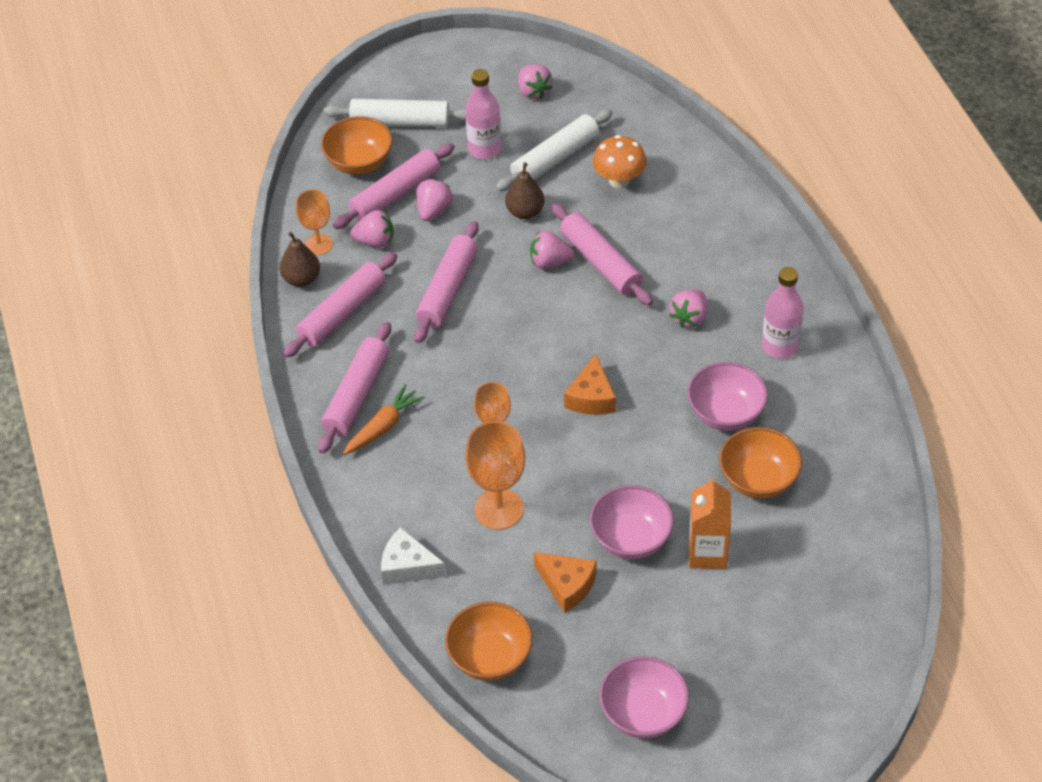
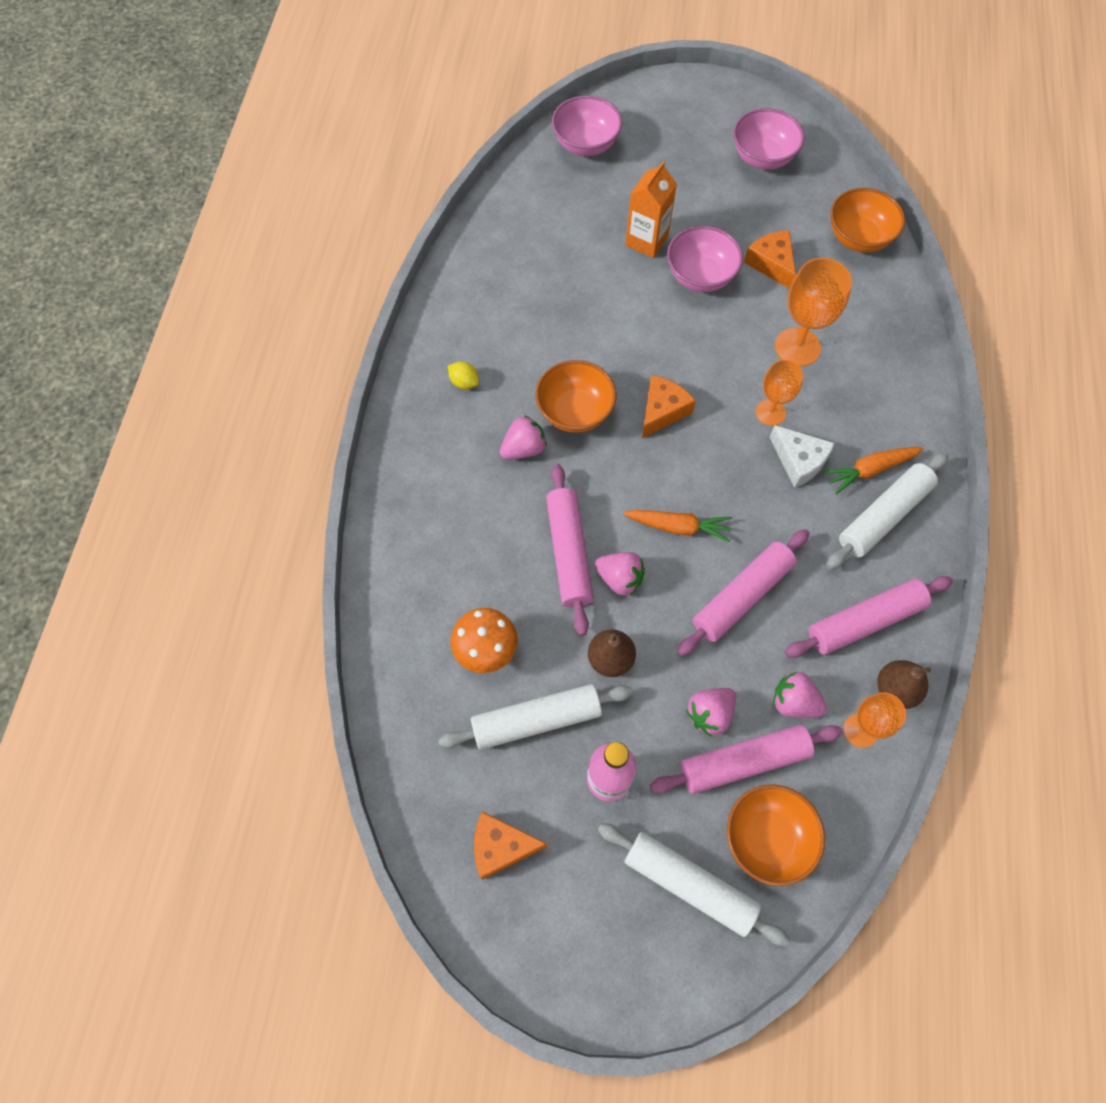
camera: 155 degrees left, 15 degrees up
(356, 394) = (883, 516): pink rolling pin -> white rolling pin
(408, 566) = (896, 333): white cheese -> white cheese (799, 461)
(525, 315) = (678, 527): none -> orange carrot
(533, 91) = (501, 847): pink strawberry -> orange cheese
(725, 413) = (555, 343): pink bowl -> pink bowl (586, 144)
(758, 480) = (568, 277): orange bowl -> orange bowl (575, 412)
(780, 346) = (464, 382): pink bottle -> yellow lemon

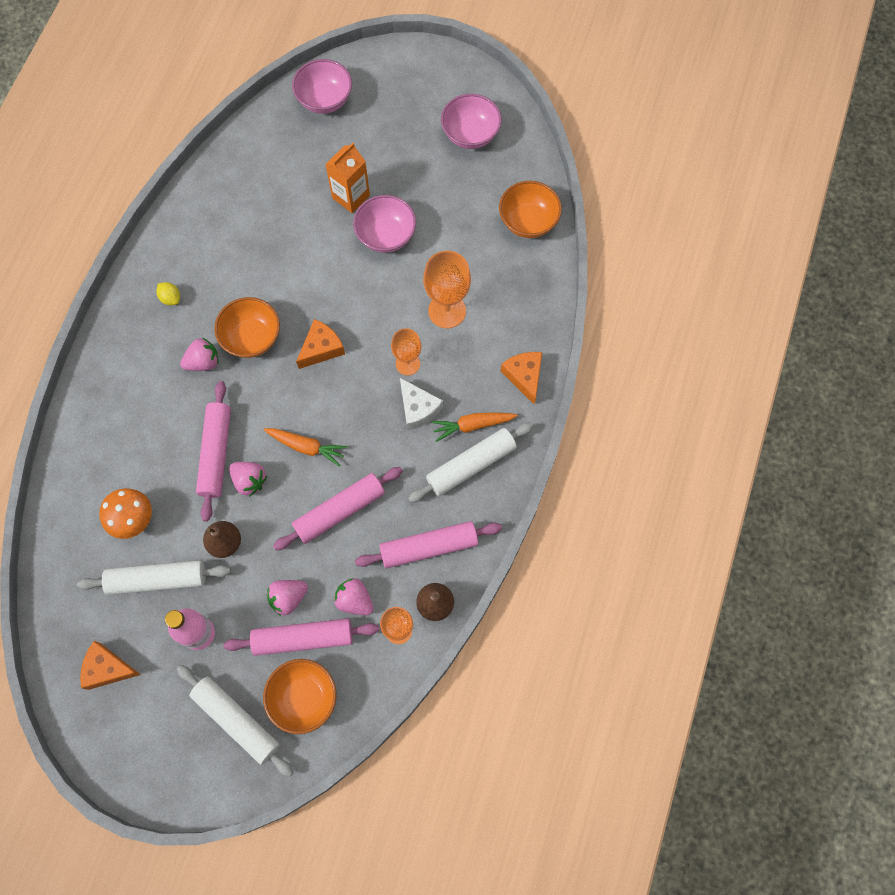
camera: 10 degrees right, 5 degrees up
(771, 264) = (448, 233): orange cheese -> orange cheese (524, 376)

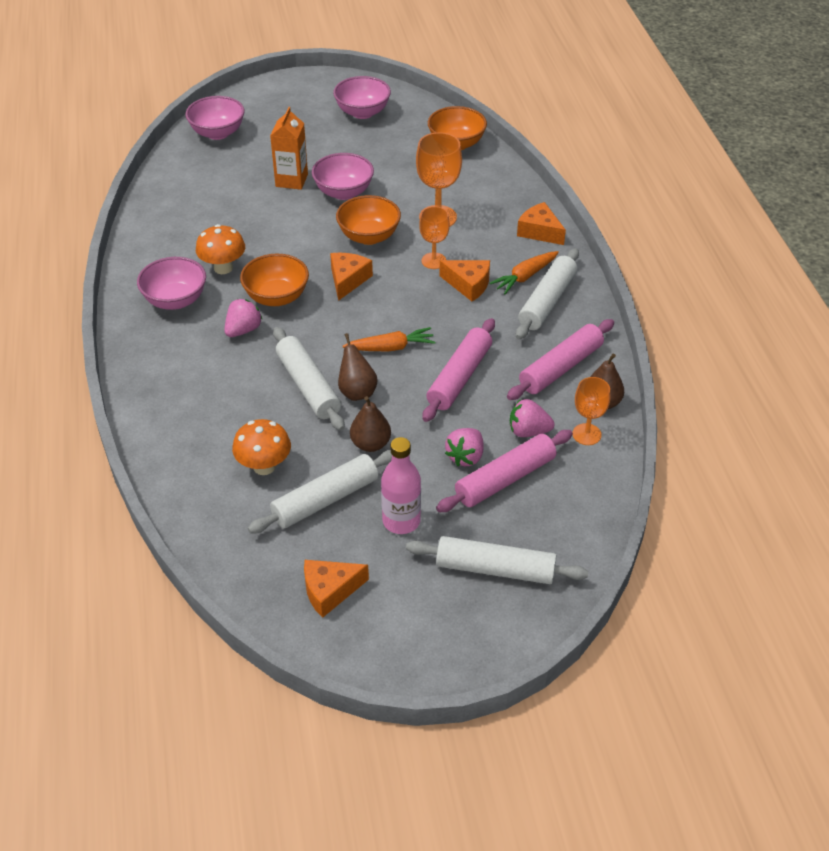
camera: 30 degrees left, 25 degrees down
(171, 298) = (175, 300): yellow lemon -> pink bowl
(216, 453) = (308, 386): pink rolling pin -> white rolling pin
(230, 279) = (223, 268): none -> orange mushroom
(249, 481) = (357, 392): pink strawberry -> brown pear
(303, 698) = (544, 522): orange bowl -> orange bowl (369, 236)
(418, 408) = (468, 284): white cheese -> orange cheese

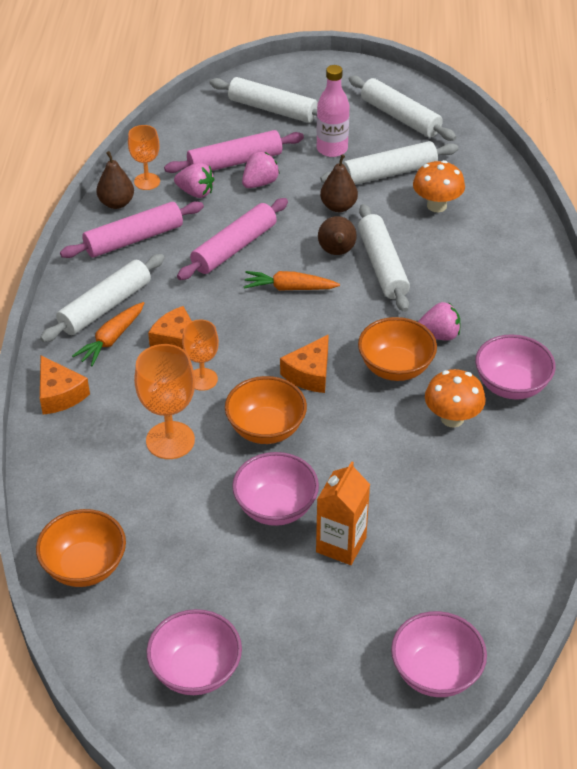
camera: 165 degrees left, 0 degrees up
(243, 330) = (438, 335): pink strawberry -> pink strawberry turned 150 degrees counterclockwise
(330, 591) = (400, 117): orange cheese -> white rolling pin
(525, 277) = (111, 339): orange carrot -> orange carrot turned 150 degrees clockwise

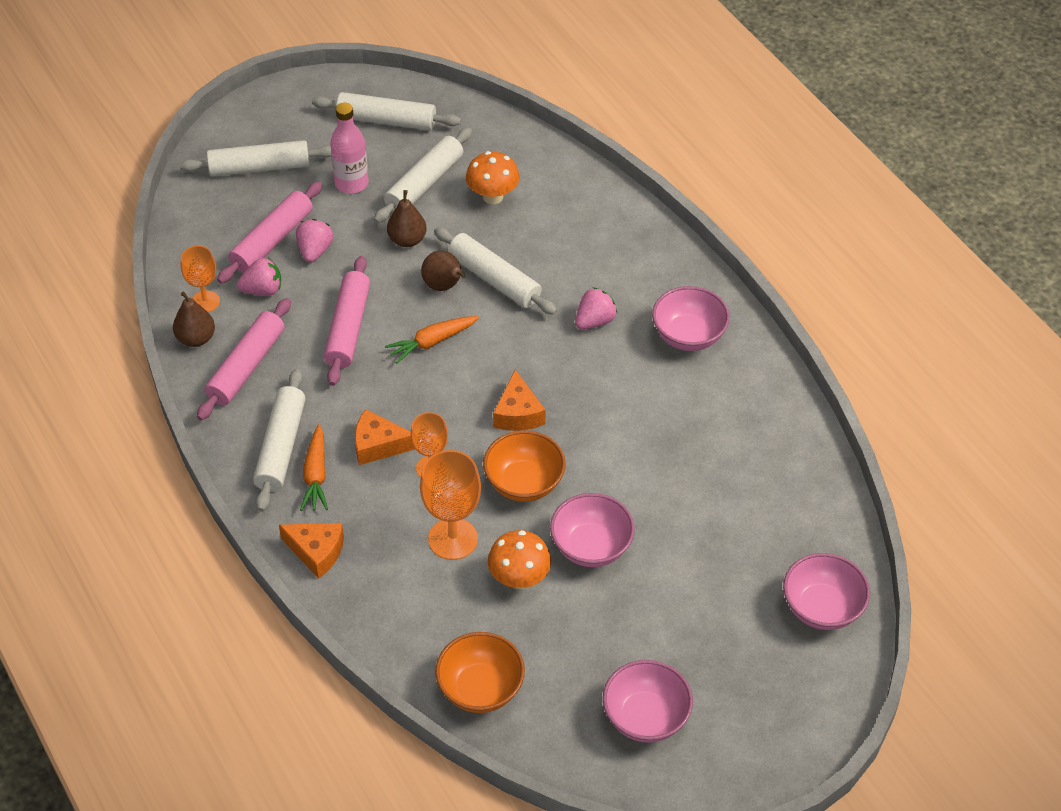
camera: 35 degrees left, 5 degrees up
(341, 544) = (668, 548): orange carton -> none
(395, 367) = (584, 369): orange bowl -> none
(452, 418) = (666, 390): orange mushroom -> orange mushroom (519, 578)

